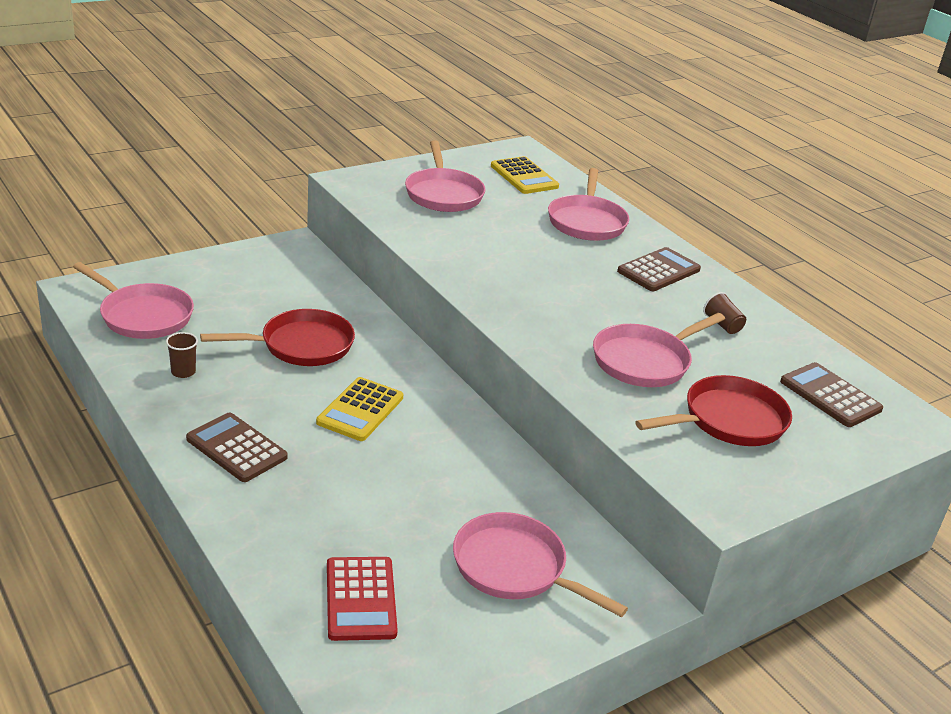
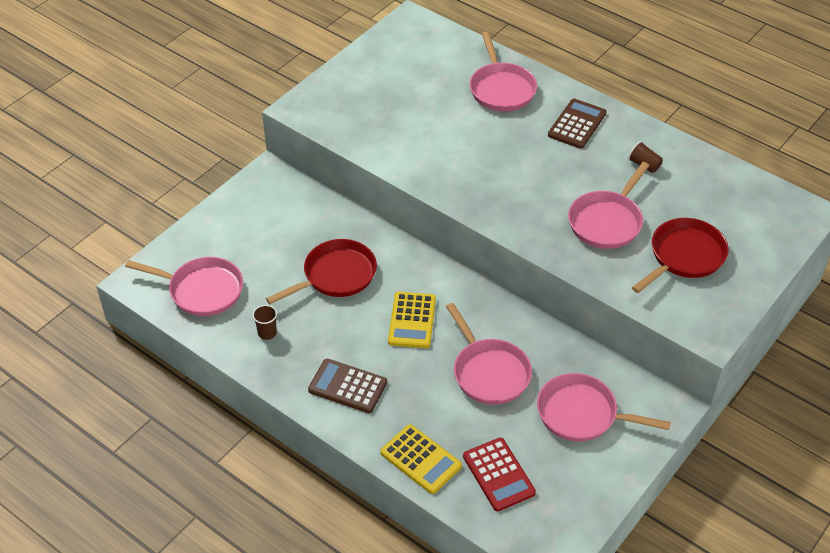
camera: 15 degrees left, 15 degrees up
(443, 194) = (379, 97): pink pan -> pink pan (489, 372)
(524, 176) = (429, 53): yellow calculator -> yellow calculator (420, 459)
(830, 396) = (741, 208): brown calculator -> none

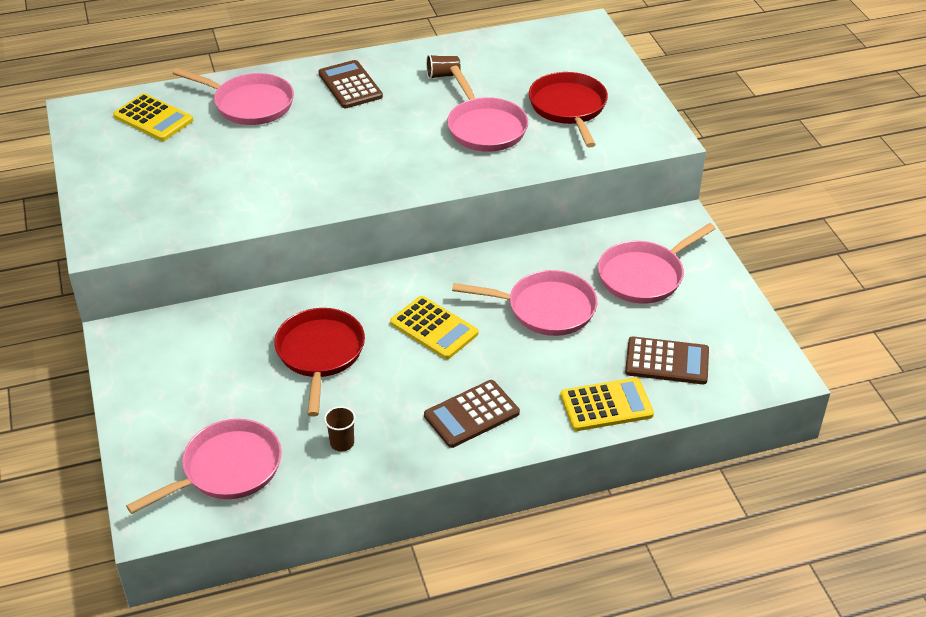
camera: 55 degrees left, 5 degrees down
(438, 55) = (153, 118): none -> yellow calculator
(498, 475) = (667, 361): red calculator -> brown calculator

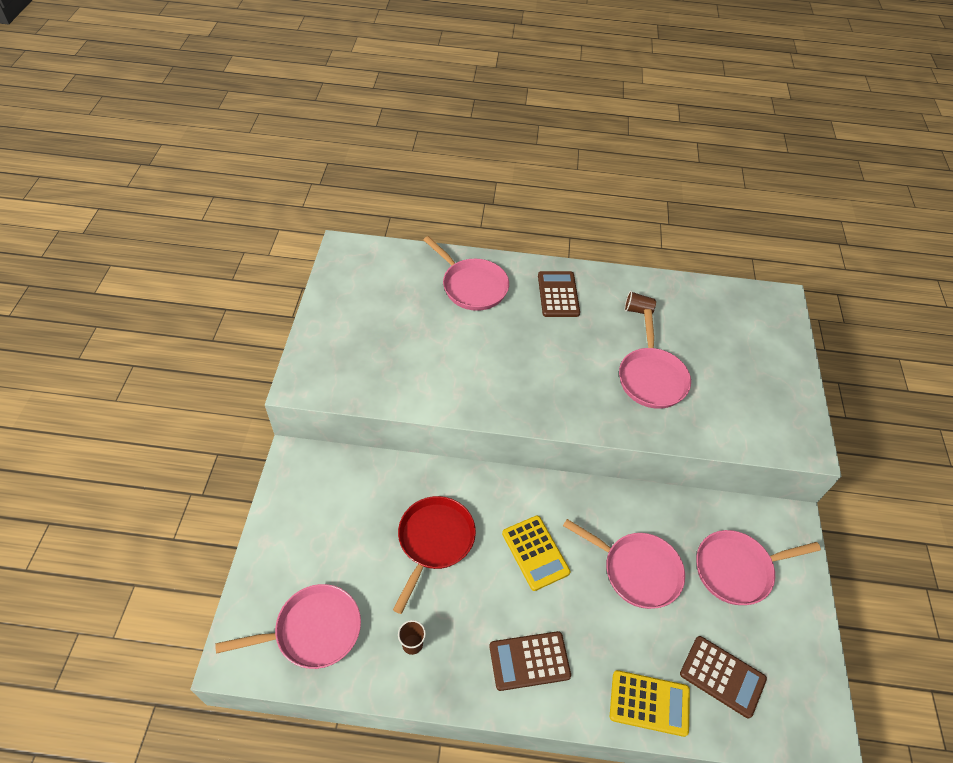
camera: 20 degrees right, 10 degrees up
(153, 118) = (394, 275): yellow calculator -> none
(568, 108) = (732, 383): red pan -> none

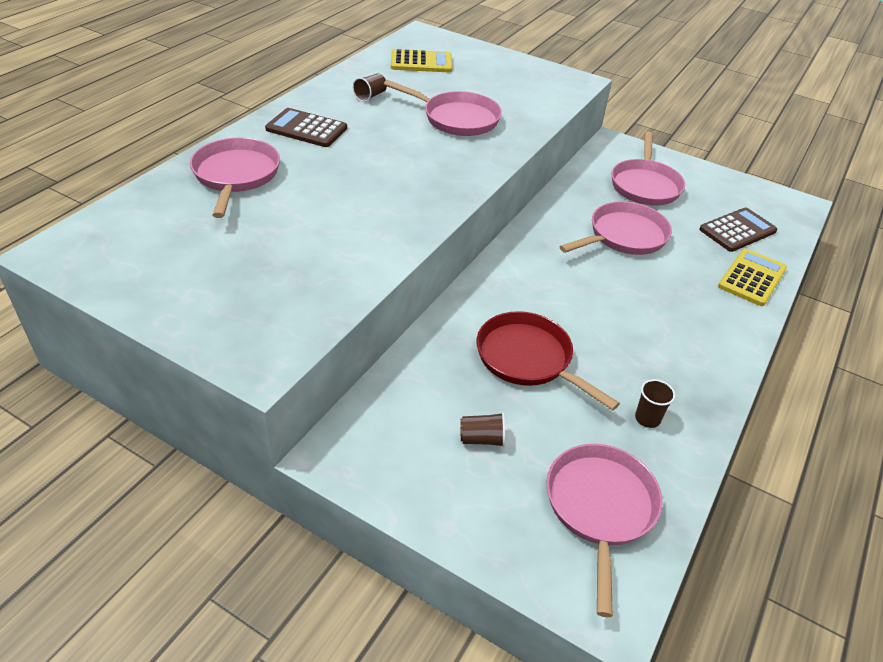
camera: 65 degrees left, 10 degrees down
(342, 537) = (482, 439): none -> brown cup
(472, 286) = (236, 176): pink pan -> pink pan turned 75 degrees counterclockwise
(529, 661) = (692, 336): brown calculator -> none
(535, 553) = (577, 290): yellow calculator -> yellow calculator (421, 62)

